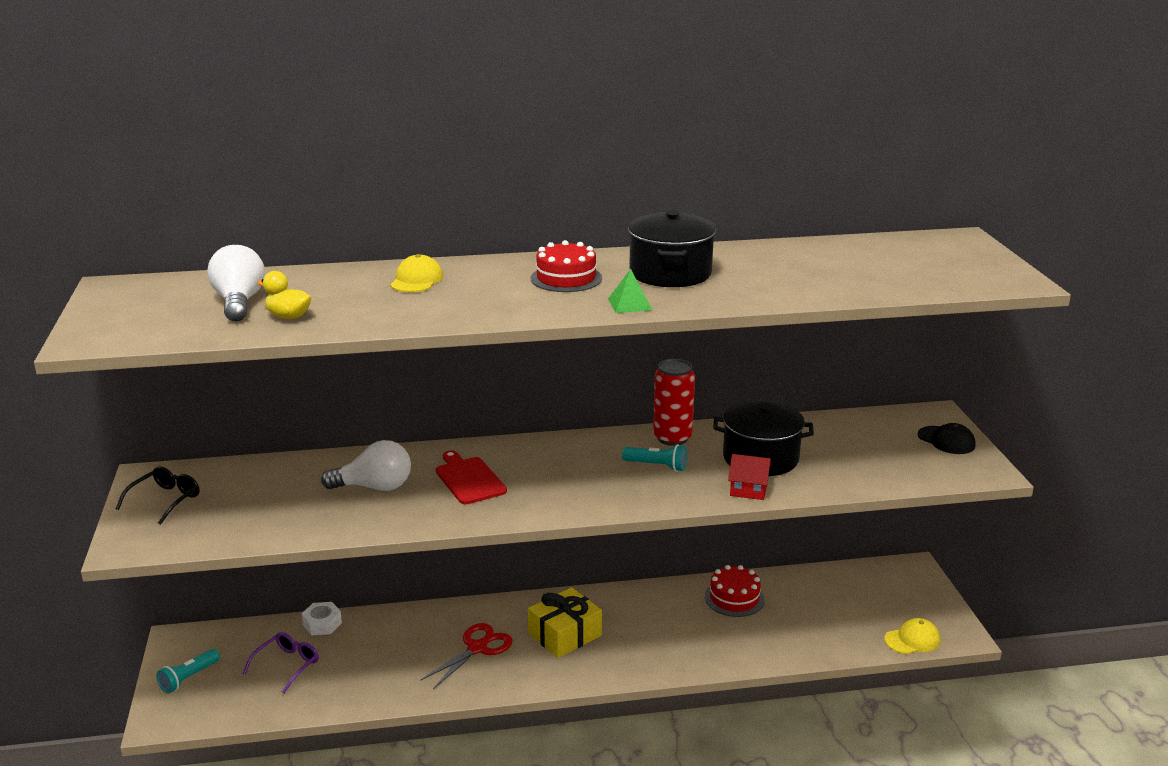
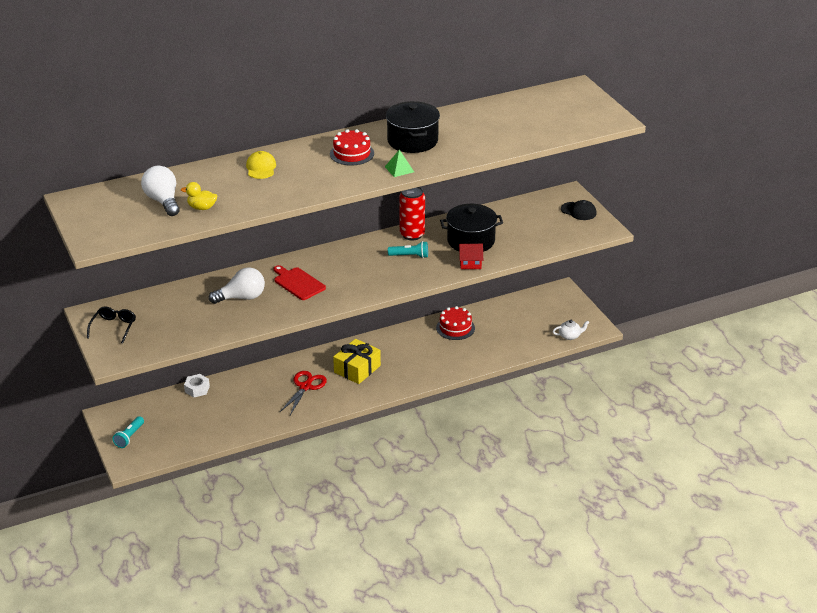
camera: 15 degrees left, 10 degrees up
(287, 665) = (189, 418): purple glasses -> none
(912, 640) = (570, 336): yellow cap -> white teapot

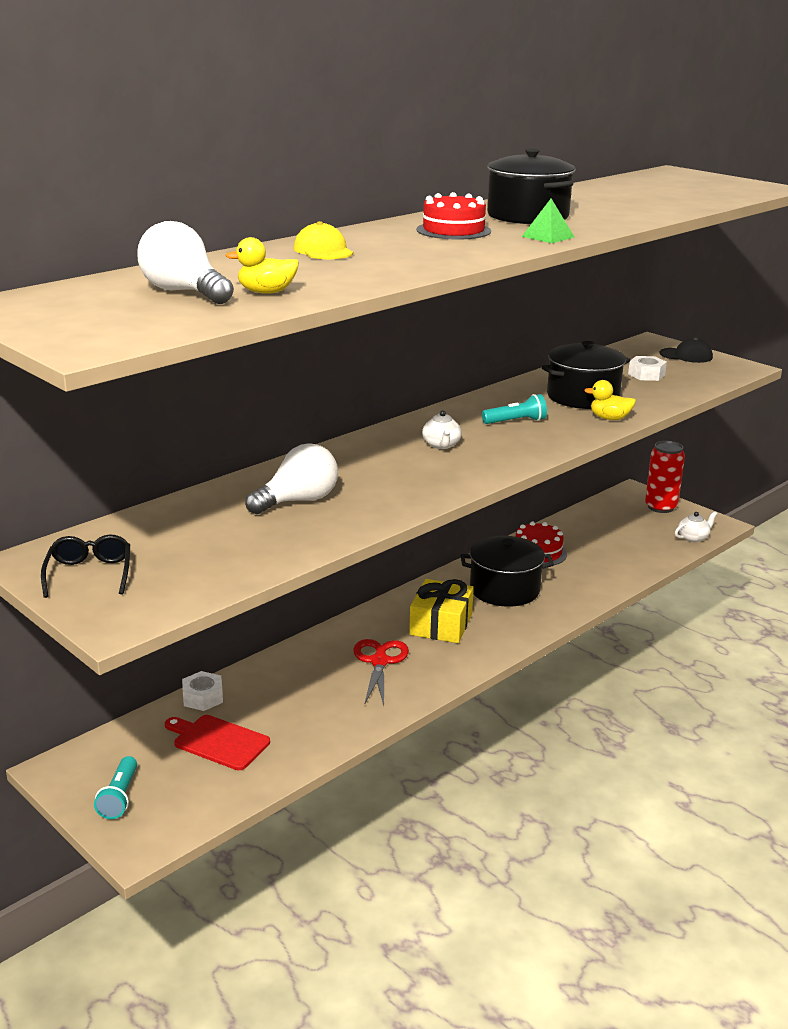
camera: 20 degrees left, 10 degrees down
(298, 283) = (376, 471): red cutting board -> red cutting board (218, 741)
(350, 268) = (441, 445): none -> white teapot
(412, 234) = (494, 400): red can -> red can (660, 507)
(413, 352) = (504, 589): none -> black pot
(470, 263) = (609, 418): red house -> yellow duck
(532, 226) = (646, 375): none -> white nut

